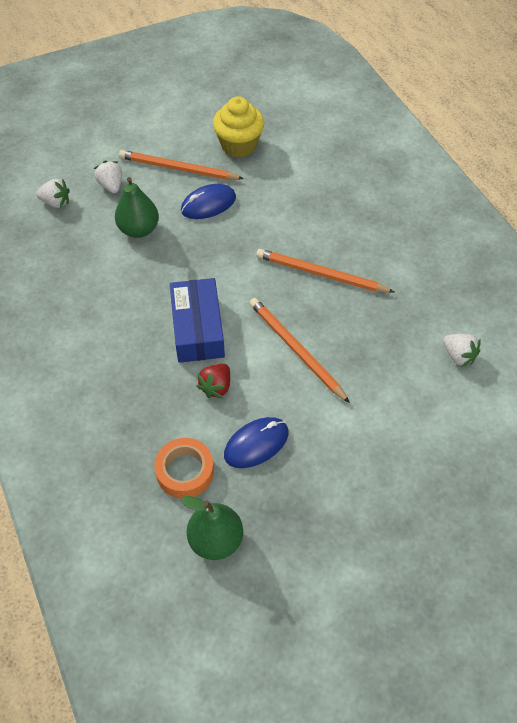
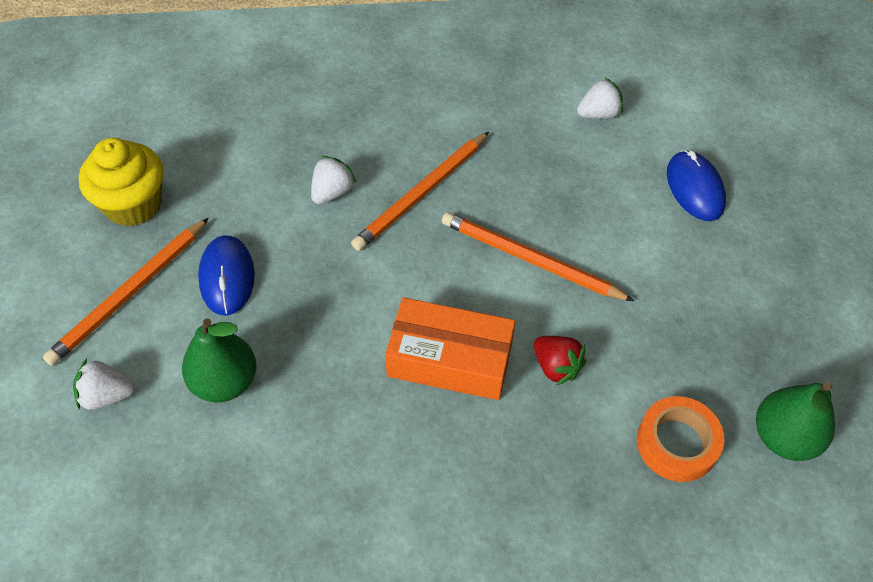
camera: 70 degrees left, 0 degrees up
(56, 202) = (91, 490): white strawberry -> white strawberry (332, 192)
(197, 328) = (450, 359): blue box -> orange box
(256, 444) = (657, 349): blue mouse -> blue mouse (694, 188)
(296, 350) = (531, 260): orange pencil -> orange pencil turned 45 degrees clockwise

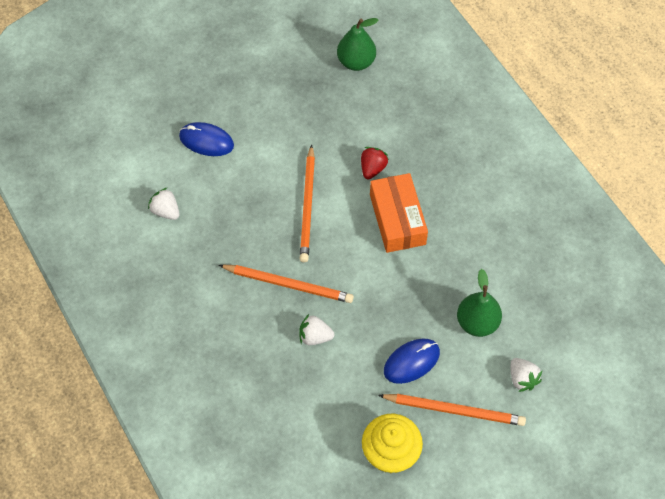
camera: 115 degrees left, 5 degrees up
(676, 443) = (386, 104): orange tape -> none
(694, 188) = (206, 141): blue mouse -> blue mouse turned 60 degrees clockwise

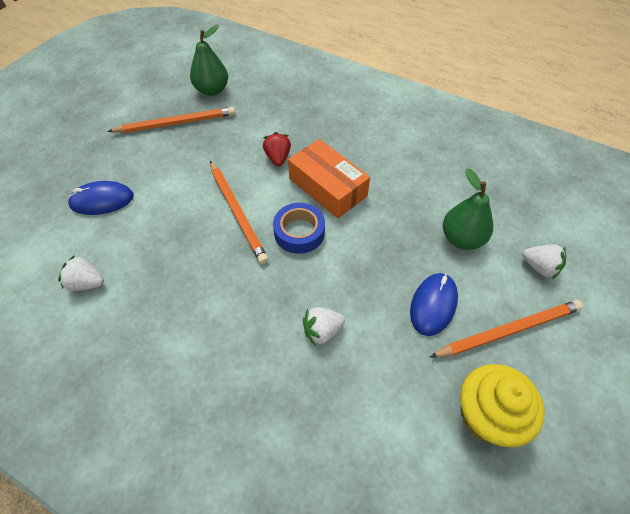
camera: 30 degrees left, 5 degrees down
(288, 284) = (261, 292): orange pencil -> orange pencil (176, 123)
(347, 249) = (299, 232): none -> blue tape

